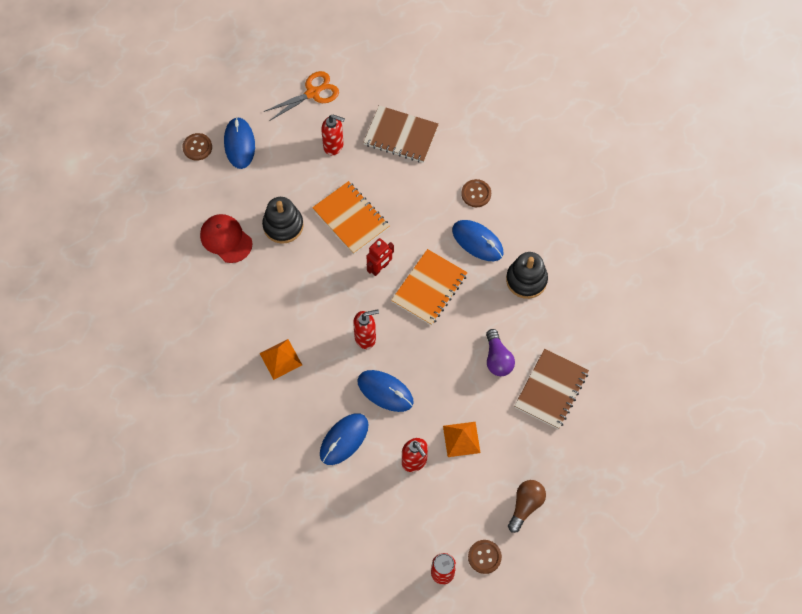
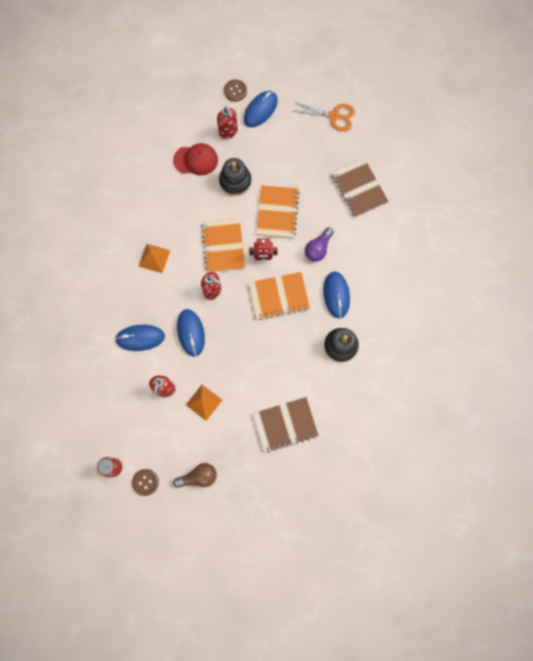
camera: 45 degrees right, 10 degrees up
(226, 239) = (196, 160): red cap -> red cap turned 90 degrees clockwise
(333, 145) = (313, 159): red soap dispenser -> red soap dispenser (228, 132)
(333, 291) = (223, 246): none -> orange notebook
(476, 194) = (366, 265): brown button -> none
(497, 359) = (273, 376): purple light bulb -> purple light bulb (318, 248)

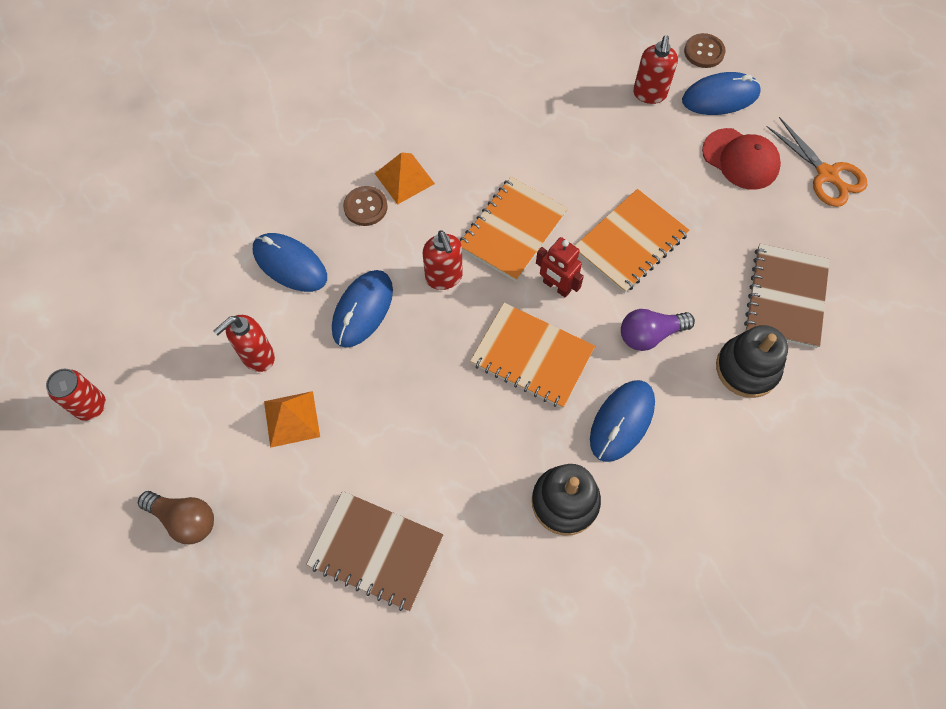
camera: 40 degrees right, 10 degrees down
(145, 482) = (110, 463): brown button -> brown button (365, 207)
(196, 160) = (573, 98): red cap -> red cap (740, 159)
(235, 181) = (604, 160): black stacking toy -> black stacking toy (747, 368)

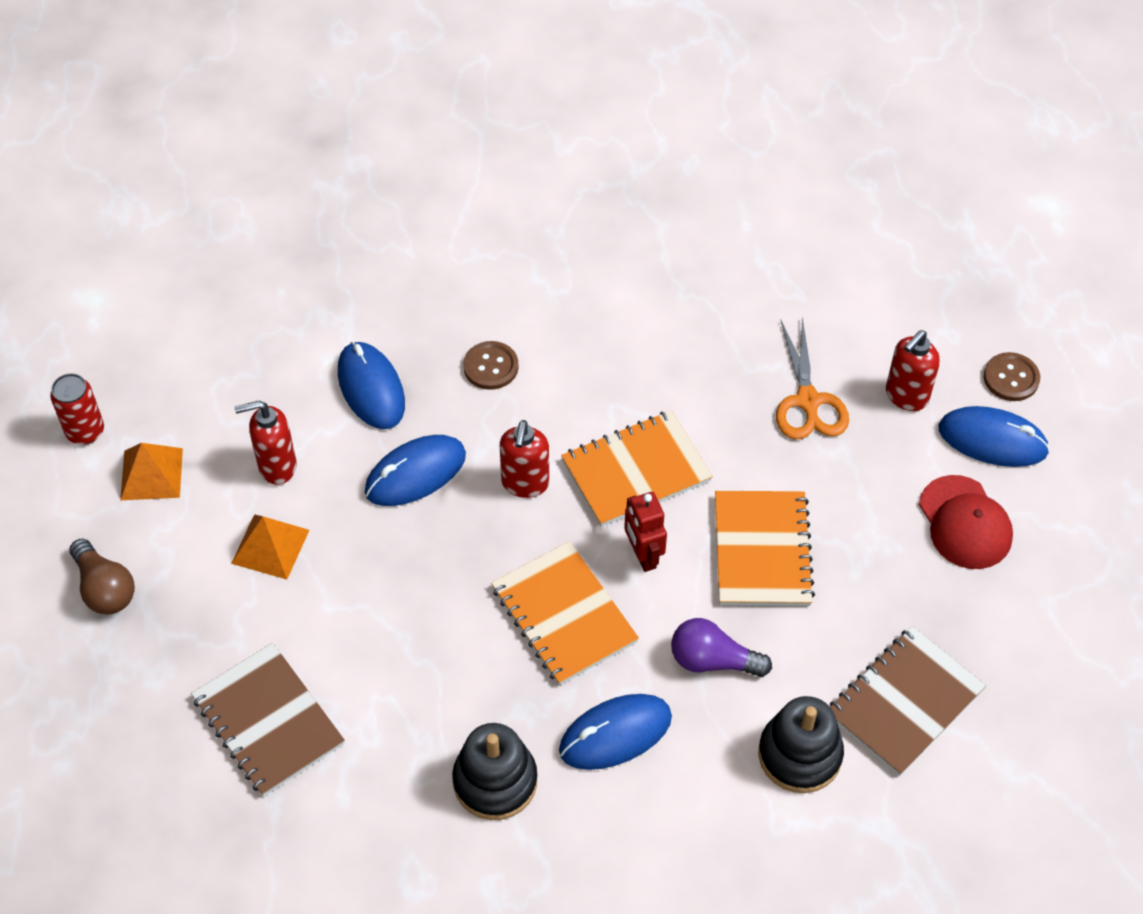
camera: 30 degrees right, 10 degrees down
(404, 178) = (554, 356): orange pyramid -> orange pyramid (151, 474)
(630, 242) = (762, 550): orange notebook -> orange notebook turned 75 degrees counterclockwise
(826, 174) = (1061, 592): orange scissors -> orange scissors (808, 401)

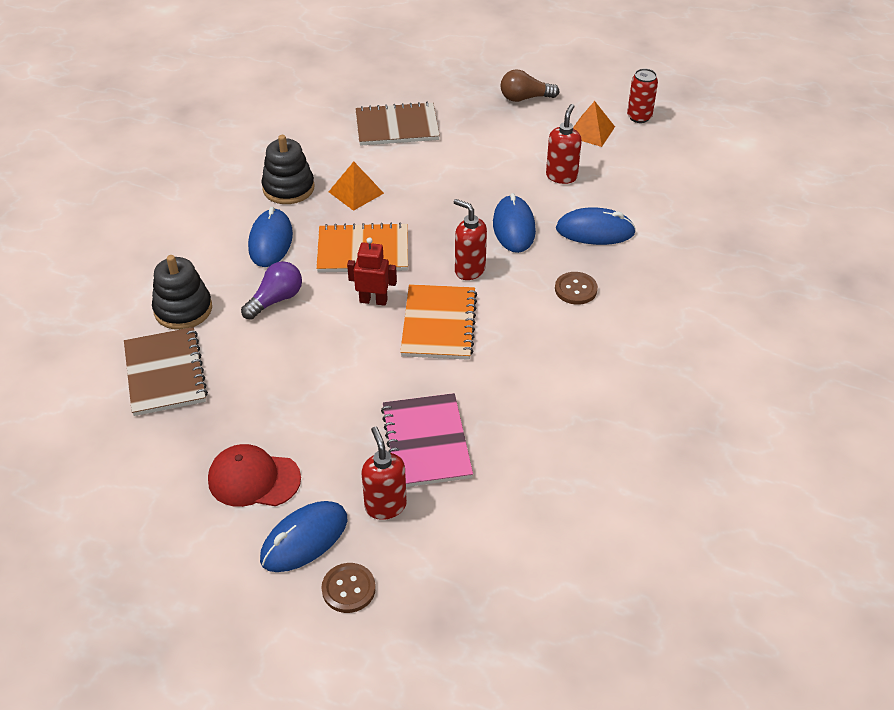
camera: 120 degrees right, 10 degrees down
(270, 546) = (506, 158): orange pyramid -> orange pyramid (356, 192)
(762, 550) = (328, 358): orange notebook -> none
(808, 401) = (426, 442): orange scissors -> pink notebook

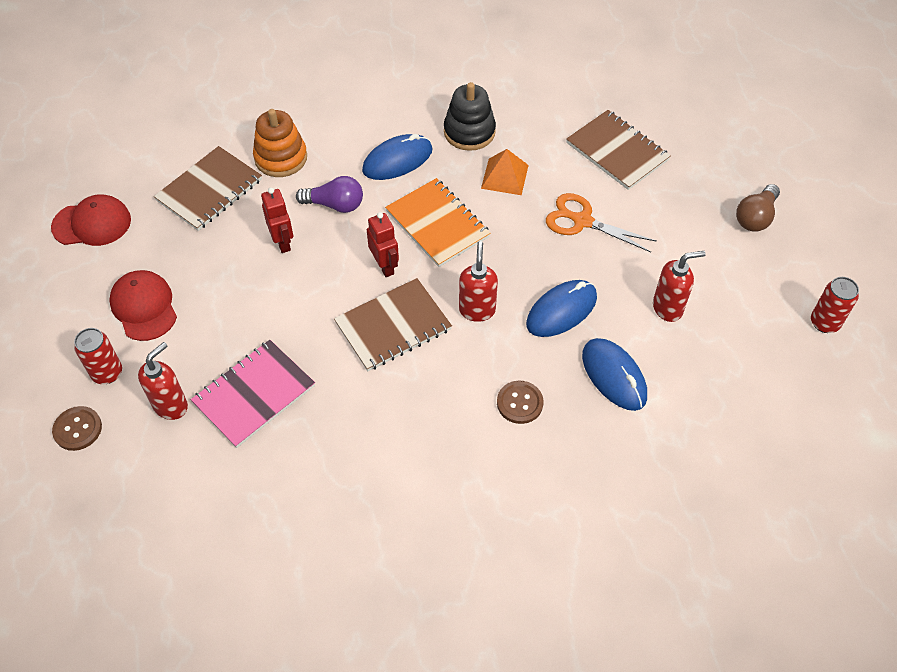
camera: 55 degrees right, 10 degrees up
(107, 477) = (92, 223): none -> red cap
(183, 309) = (281, 158): black stacking toy -> orange stacking toy
(281, 351) = (283, 242): none -> red robot
(304, 539) = (107, 373): blue mouse -> red can
(439, 324) = (393, 326): orange notebook -> brown notebook
(443, 176) = (582, 221): none -> orange scissors
(525, 98) = (755, 217): brown light bulb -> brown light bulb turned 105 degrees counterclockwise
(590, 131) = (759, 295): orange pyramid -> none

